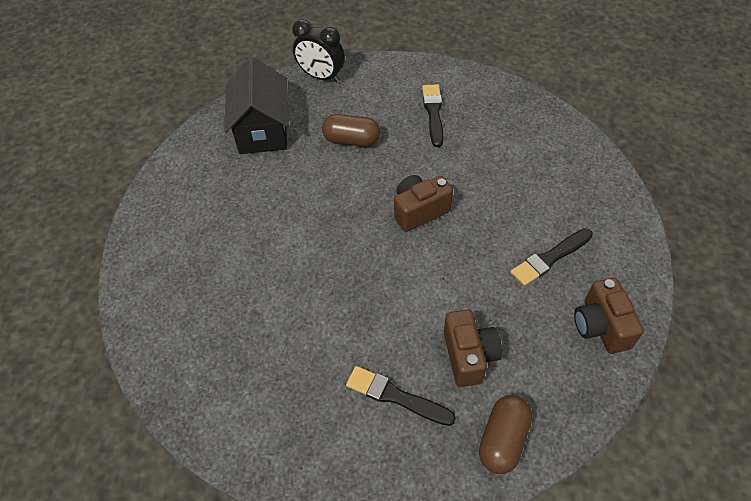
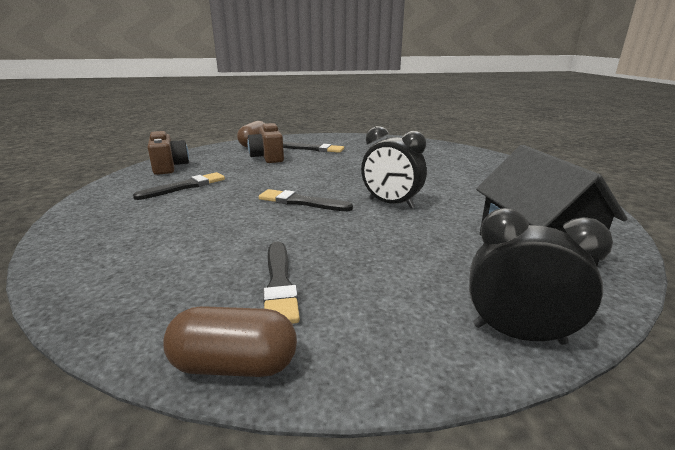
camera: 170 degrees right, 30 degrees down
(335, 201) = (391, 203): none -> black clock
(351, 140) = (399, 247): brown capsule -> brown capsule (234, 365)
(419, 211) = (301, 202): brown camera -> black brush

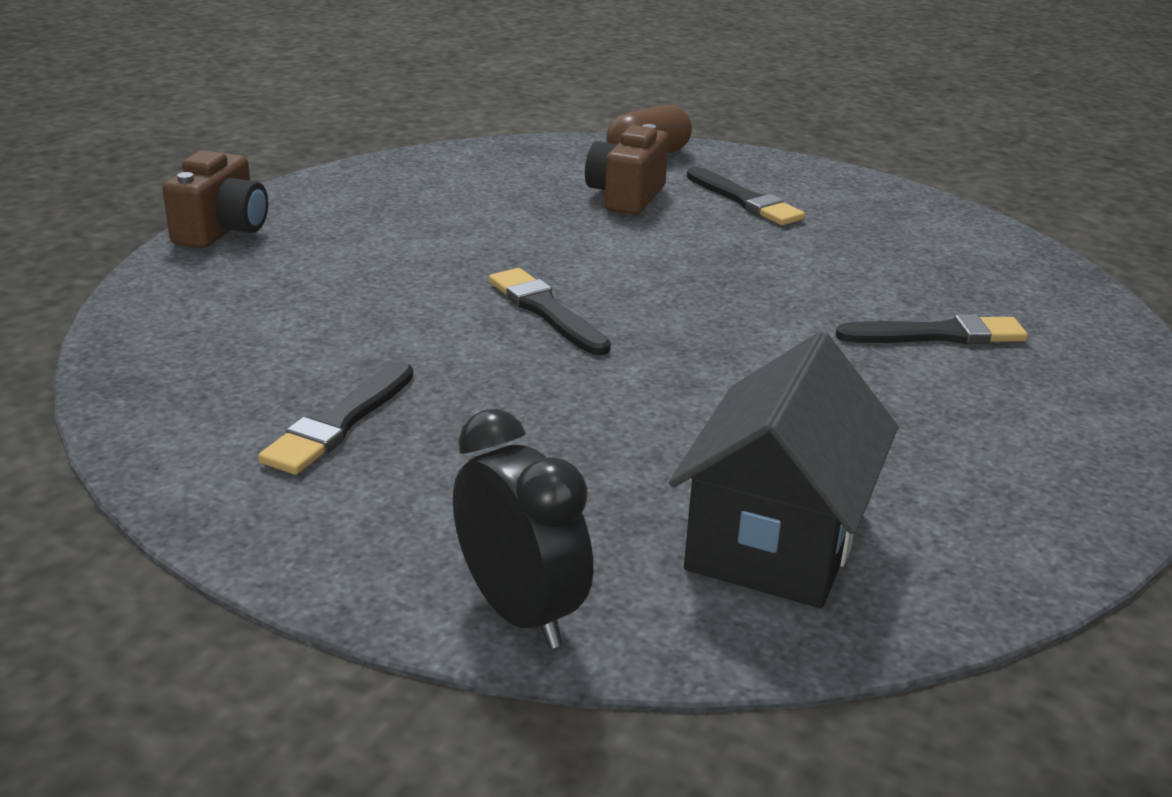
camera: 35 degrees right, 5 degrees up
(169, 167) = (440, 171): brown camera -> brown camera (222, 231)
(185, 187) = (416, 220): black brush -> black brush (937, 335)
(234, 365) = (185, 485): brown capsule -> none
(391, 203) = (688, 368): black clock -> none

